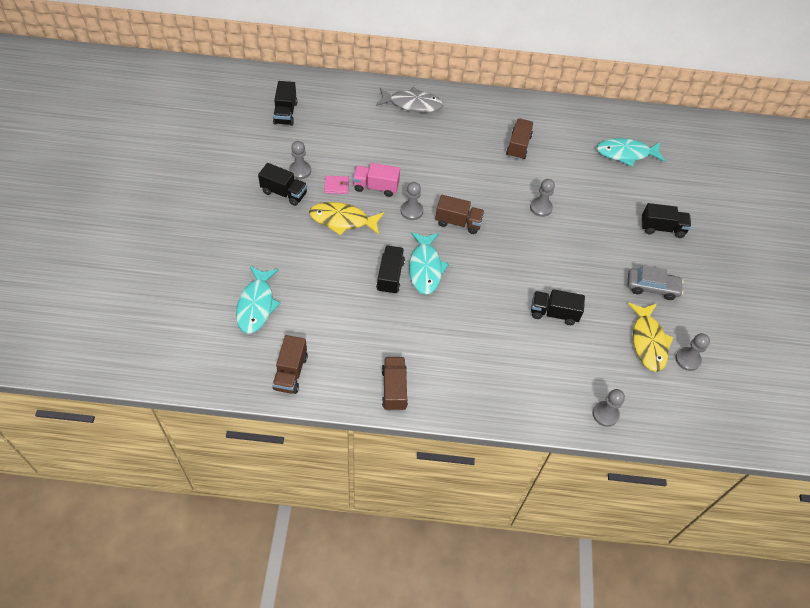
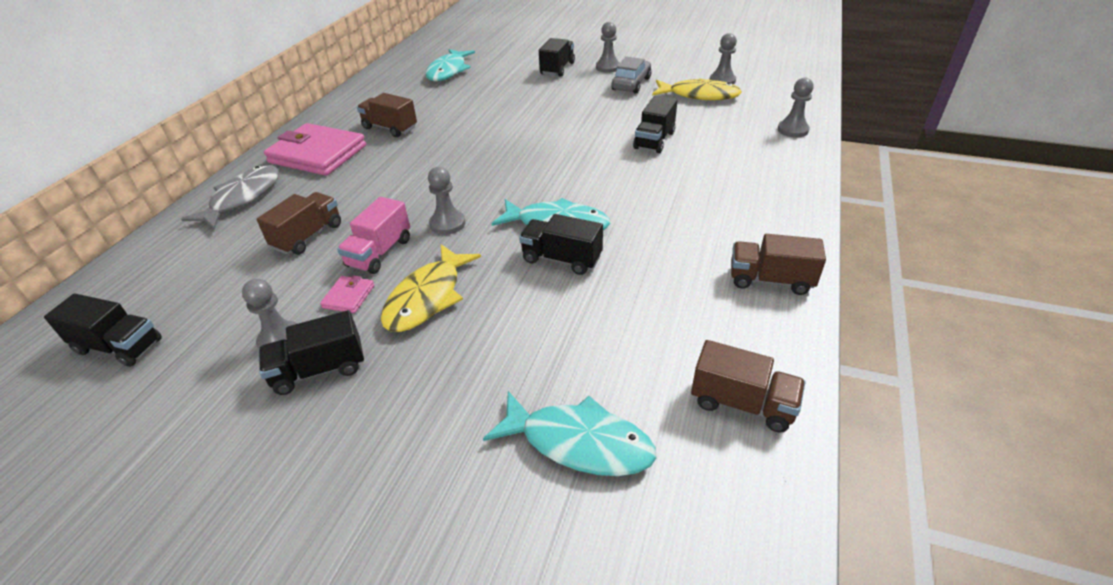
camera: 70 degrees left, 15 degrees down
(284, 193) = (319, 369): black truck -> black truck turned 150 degrees counterclockwise
(458, 222) = (489, 187): brown truck -> brown truck (308, 236)
(471, 119) = (317, 154): none -> pink wallet
(541, 207) = (495, 127): grey pawn -> grey pawn (608, 67)

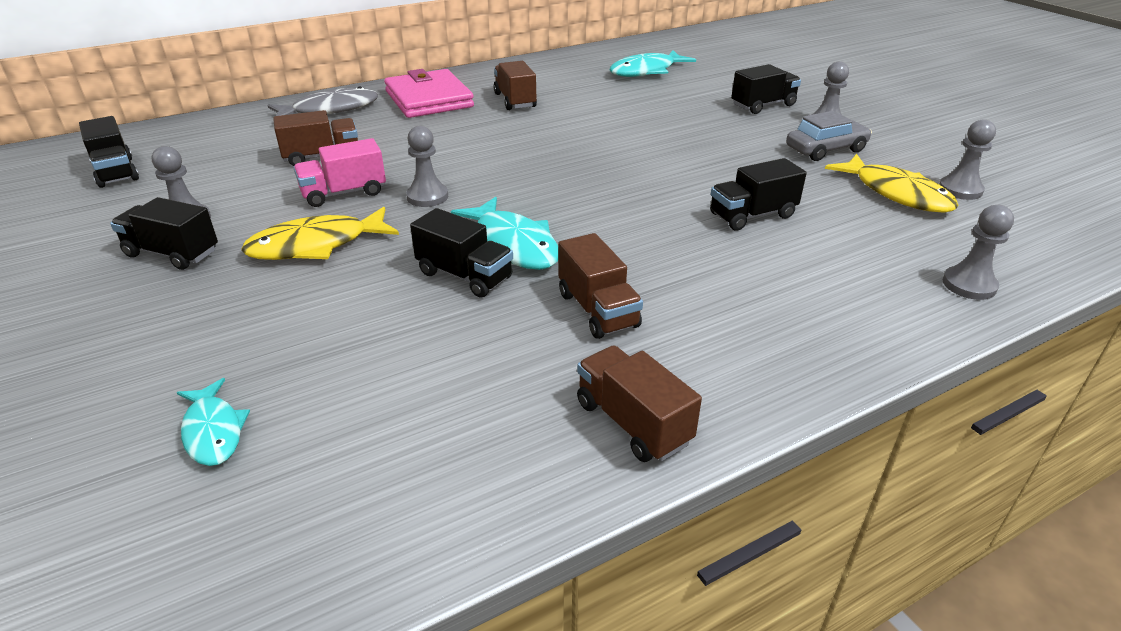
camera: 40 degrees right, 5 degrees down
(348, 296) = (272, 214): pink wallet -> none
(561, 259) = (464, 276): black truck -> black truck turned 150 degrees clockwise
(579, 443) = (213, 431): turquoise fish -> turquoise fish, size x0.62
(742, 403) = (386, 513): brown truck -> brown truck (597, 310)

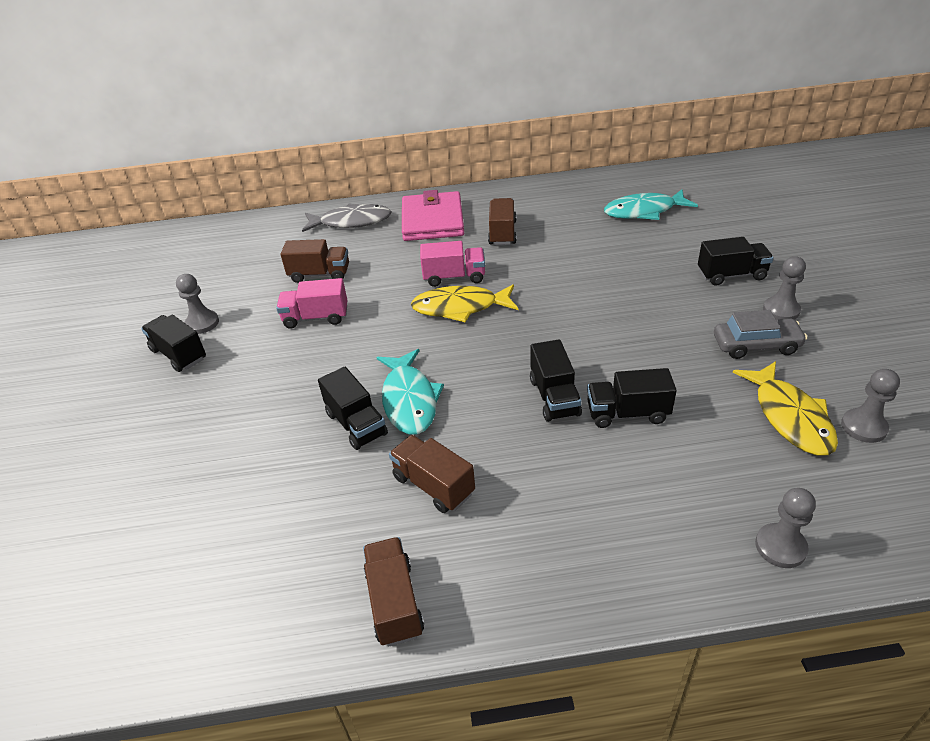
camera: 25 degrees right, 5 degrees up
(116, 172) = (179, 266): black truck -> black truck (554, 397)
(213, 431) = (133, 521): turquoise fish -> none
(316, 245) = (271, 368): yellow fish -> yellow fish (460, 307)
(427, 197) = (373, 334): grey pawn -> none
(488, 139) = (454, 277): none -> pink truck
(597, 310) = (433, 485): brown truck -> brown truck turned 135 degrees clockwise

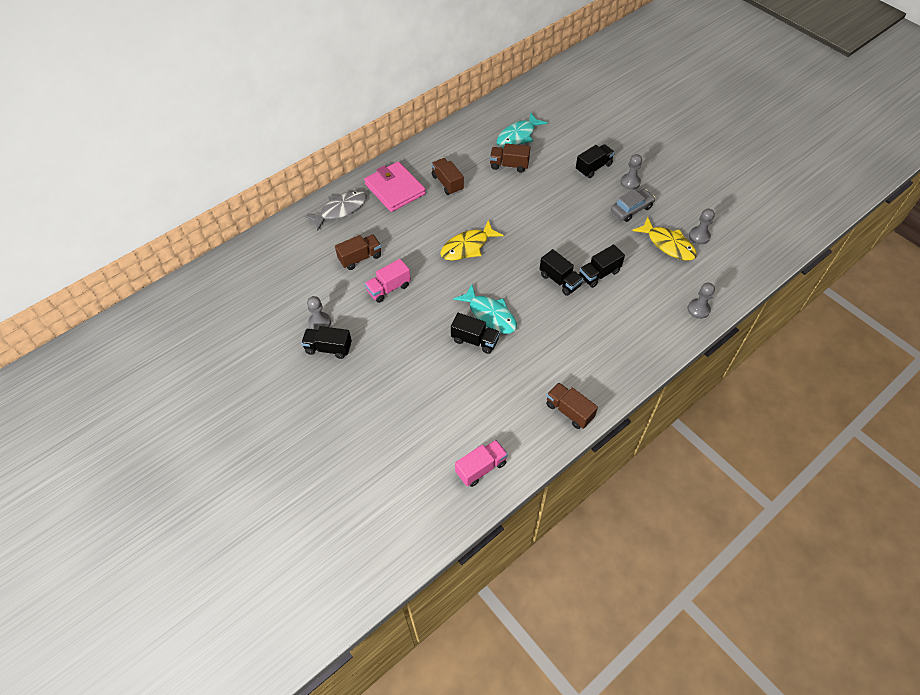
camera: 35 degrees left, 15 degrees up
(433, 485) = (541, 352): brown truck -> brown truck (509, 165)
(454, 277) = (446, 227): pink truck -> pink truck (481, 468)

